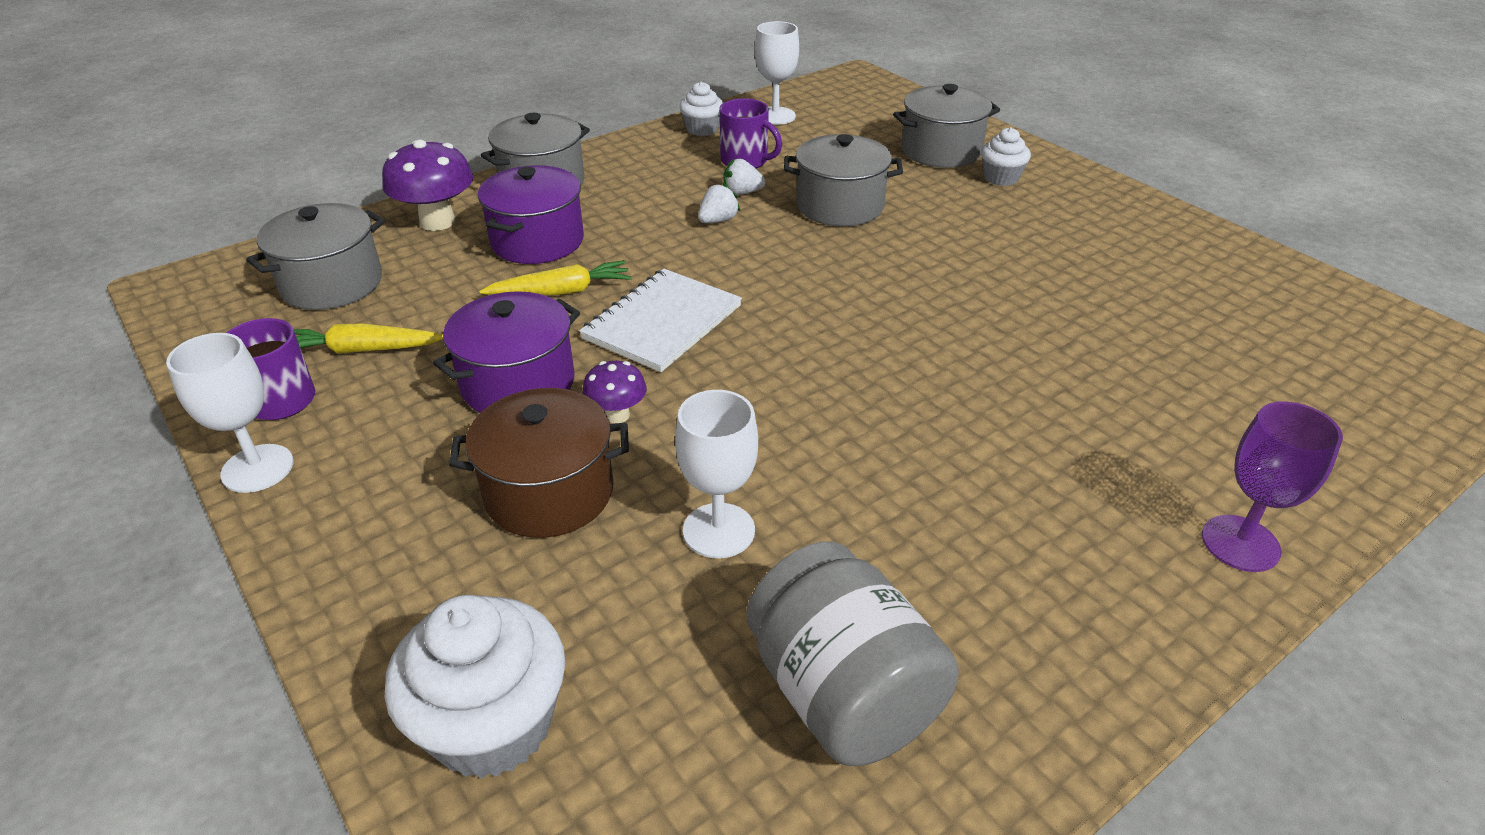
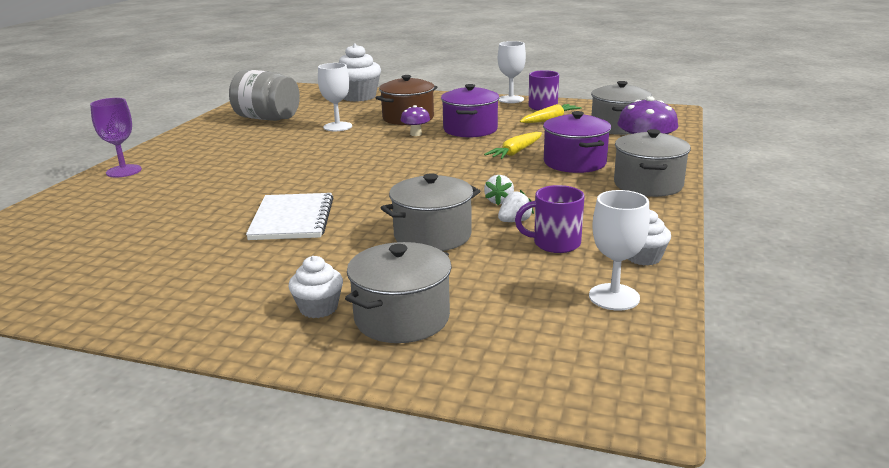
camera: 145 degrees right, 15 degrees down
(662, 322) = (446, 157): white notebook -> white notebook (292, 219)

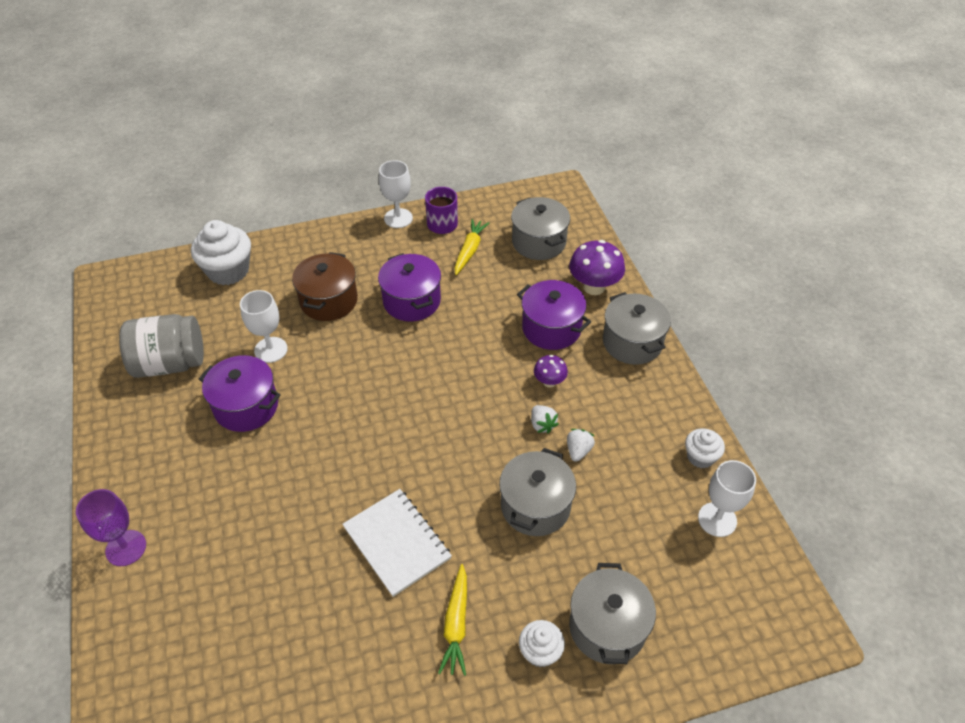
camera: 35 degrees left, 25 degrees up
(285, 142) = (246, 406): none -> purple pot
(416, 134) = (367, 332): purple mushroom -> purple mushroom (549, 382)
(515, 152) = (488, 330): yellow carrot -> yellow carrot (456, 624)
(555, 243) = (631, 469): purple mug -> none

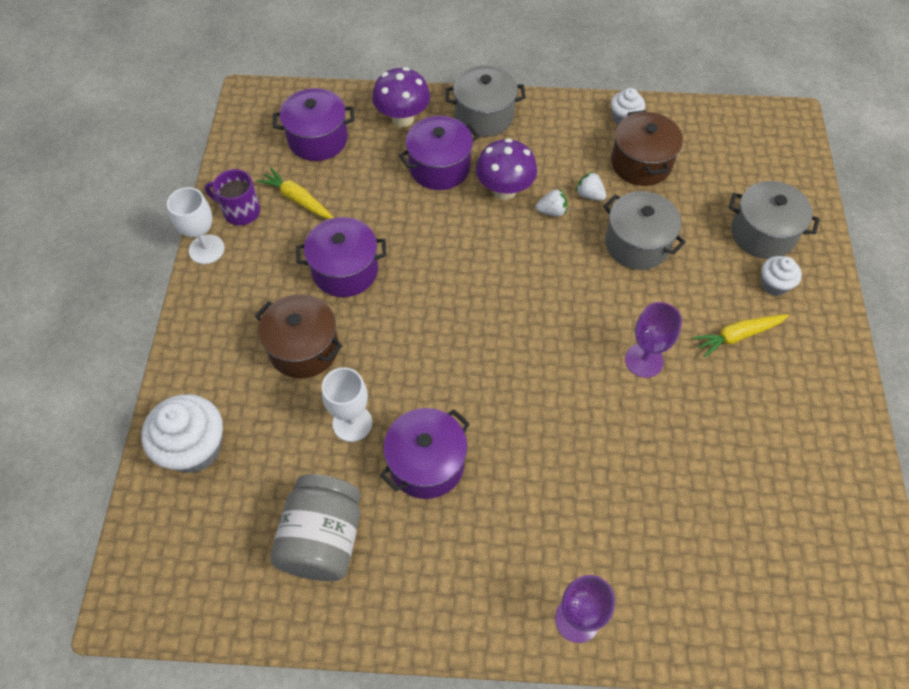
camera: 70 degrees left, 10 degrees up
(396, 543) = (644, 360): white notebook -> purple goblet
(456, 624) = (737, 336): yellow carrot -> yellow carrot turned 135 degrees clockwise
(538, 242) = (318, 139): grey pot -> purple pot
(549, 382) = (504, 190): purple mushroom -> purple mushroom, size x1.78
(645, 486) = (641, 163): none -> brown pot
(717, 519) = (686, 131): white goblet -> none

